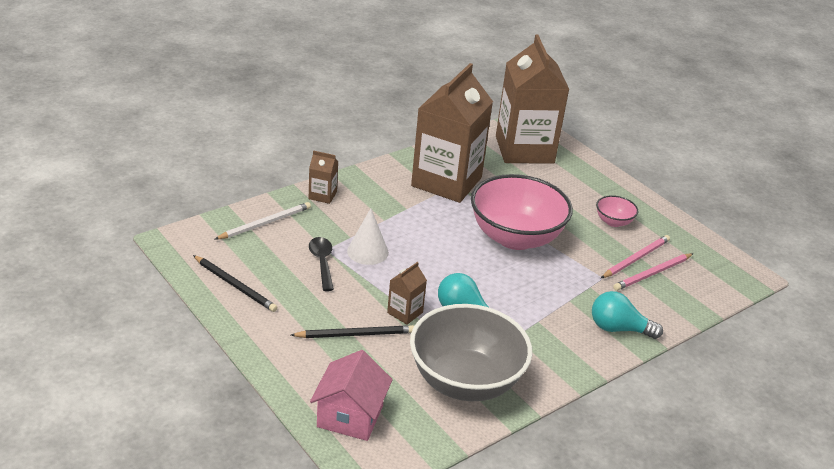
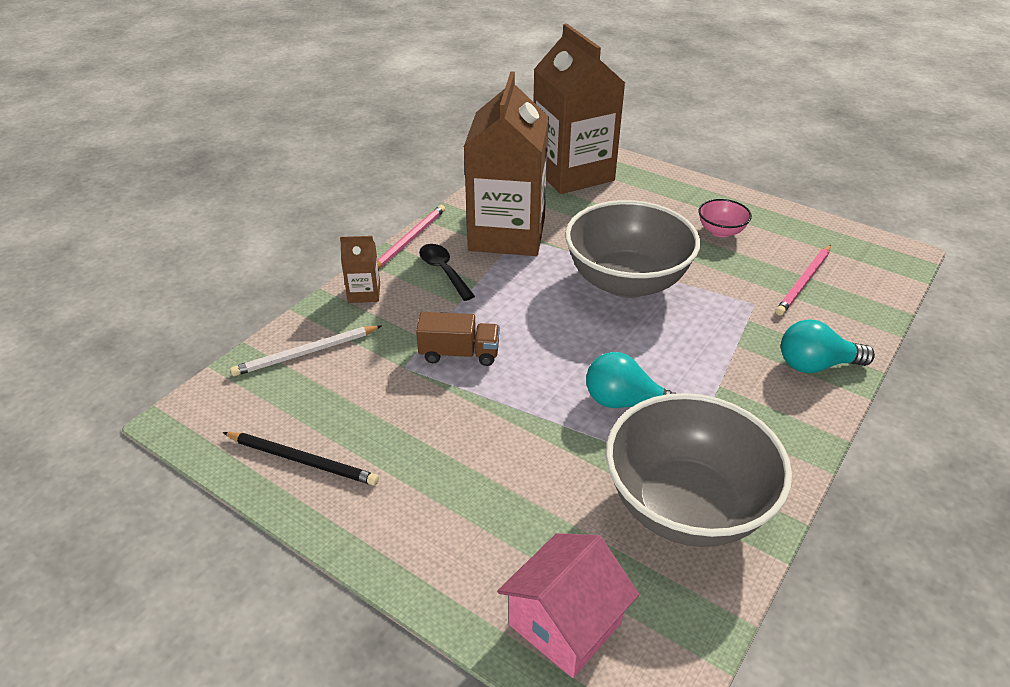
camera: 15 degrees left, 5 degrees up
(265, 223) = (306, 353): white pencil -> white pencil turned 150 degrees counterclockwise
(322, 262) = (407, 387): black spoon -> black spoon (443, 271)
(350, 416) = (565, 623): pink house -> pink house turned 45 degrees clockwise
(355, 334) = (505, 482): black pencil -> none
(367, 251) = (459, 353): white cone -> brown truck
(405, 312) = (552, 427): brown carton -> none
(515, 237) = (626, 282): pink bowl -> grey bowl
(636, 259) = (774, 269): pink pencil -> pink pencil (409, 240)

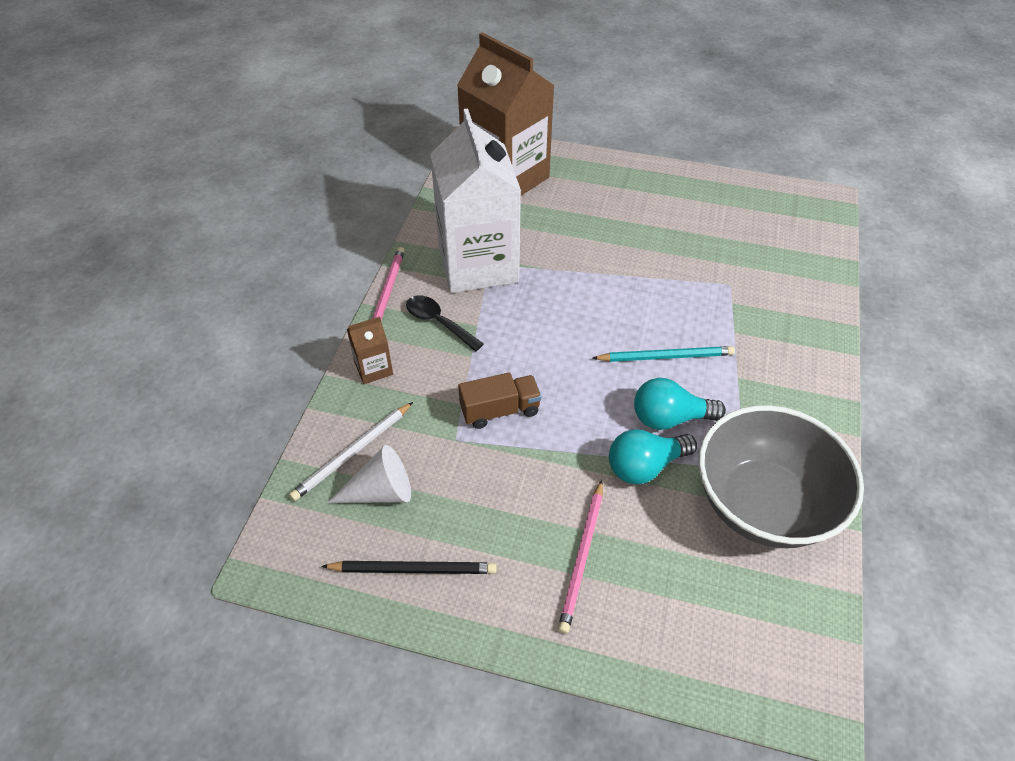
camera: 20 degrees left, 10 degrees up
(311, 390) = (380, 492): none -> white cone
(507, 234) = (478, 264): brown carton -> white carton
(565, 623) = (719, 647): pink house -> none
(626, 282) = (612, 290): grey bowl -> none
(651, 349) = (666, 357): none -> turquoise pencil
(721, 231) = (669, 213): pink bowl -> none
(803, 282) = (760, 251): pink pencil -> pink pencil (582, 557)
(816, 365) = (804, 334): turquoise light bulb -> turquoise light bulb (645, 466)

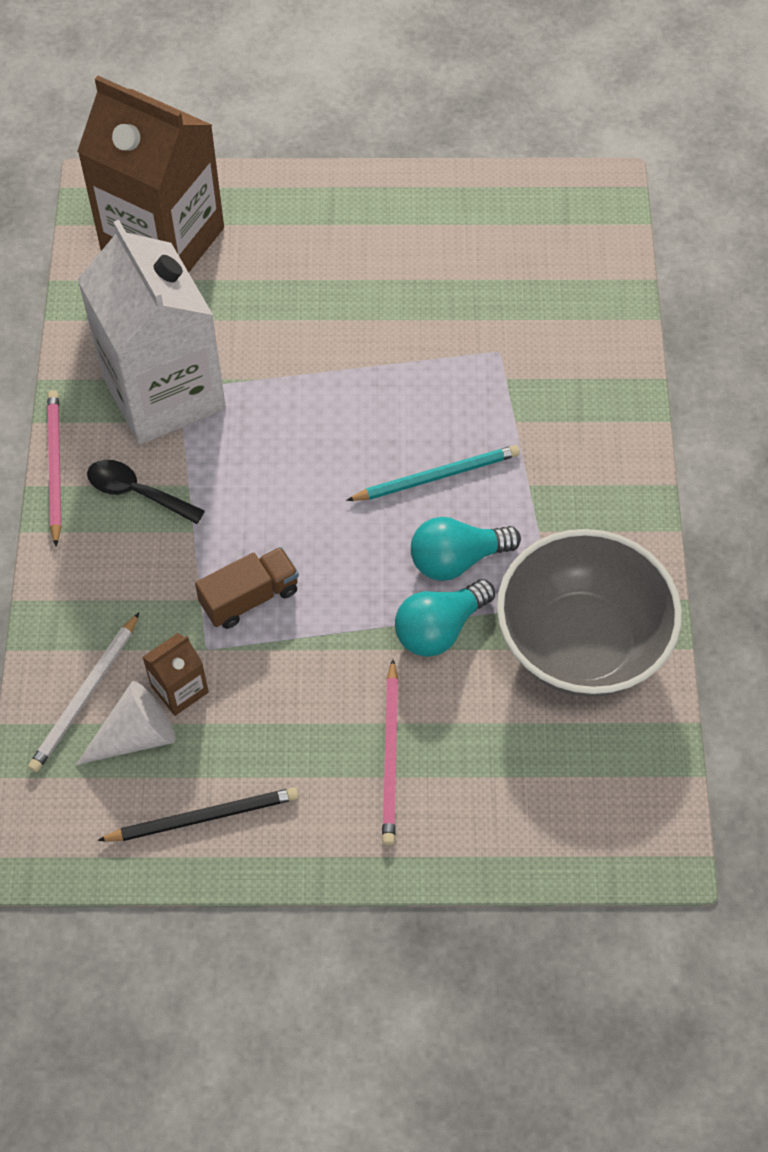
camera: 15 degrees left, 10 degrees up
(373, 368) = (73, 577): brown carton -> brown carton (179, 689)

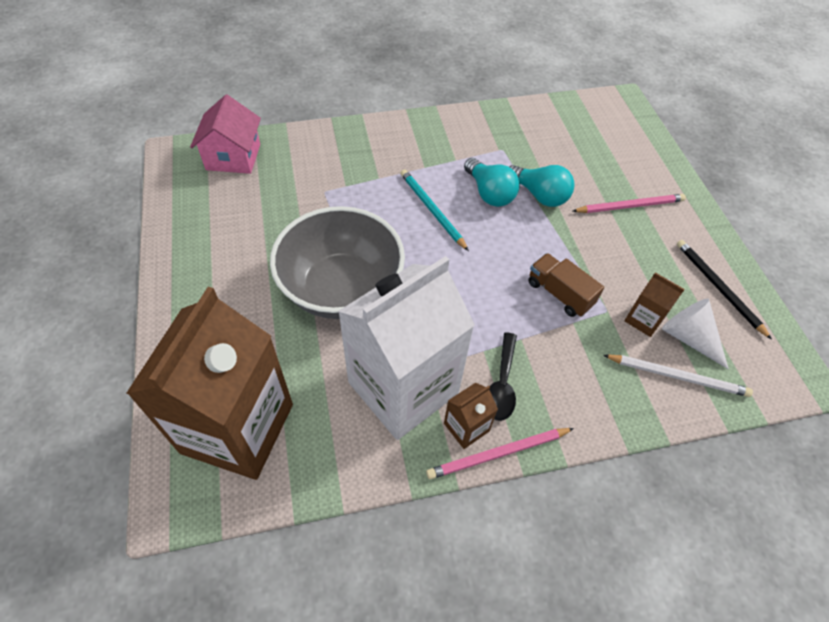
camera: 105 degrees left, 5 degrees down
(96, 444) = (466, 427): none -> brown carton
(581, 643) = (522, 136): grey bowl -> grey bowl (341, 289)
(588, 252) = (233, 157): none -> pink house

